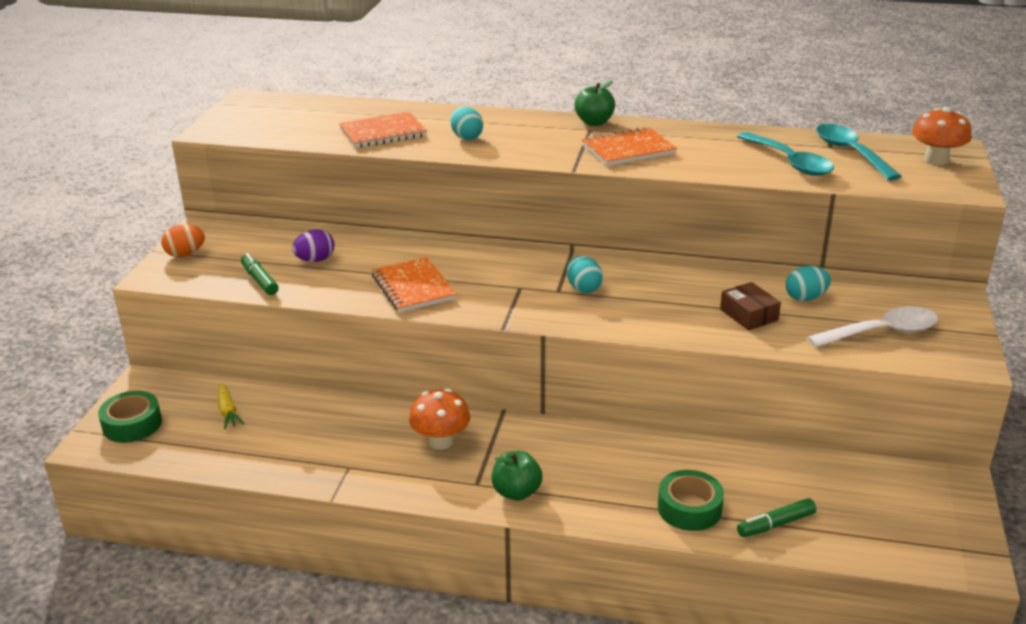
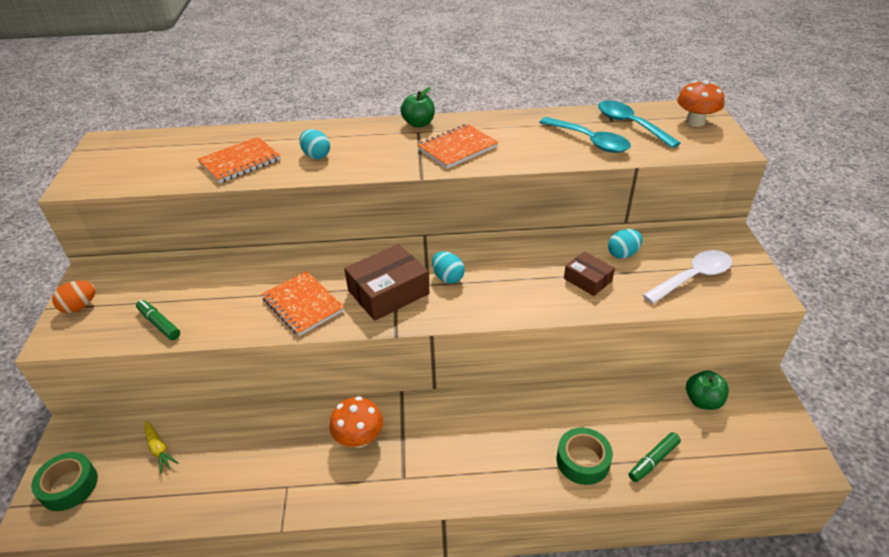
camera: 15 degrees left, 10 degrees up
(315, 260) = (206, 290): purple egg -> none
(510, 291) = (388, 292): none -> brown box
(516, 492) = (439, 479): green apple -> green apple (702, 401)

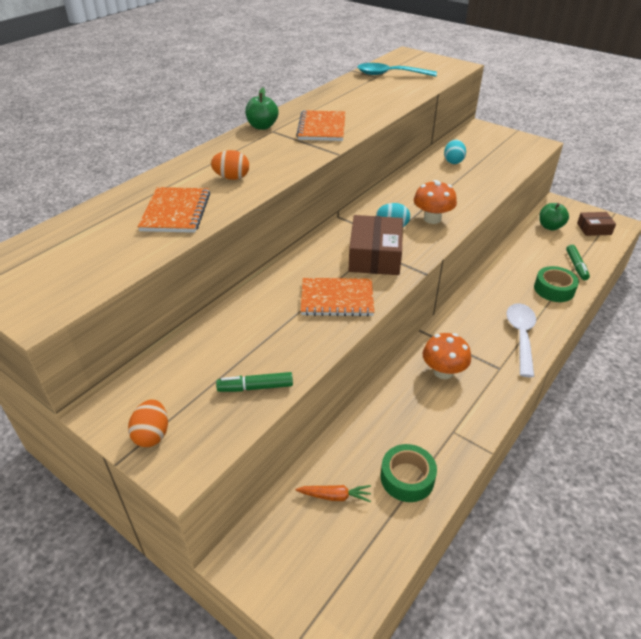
camera: 50 degrees left, 0 degrees up
(69, 486) = (313, 584): green tape -> green tape (407, 478)
(159, 449) = (335, 496): yellow carrot -> orange carrot
(316, 155) = (232, 178): turquoise egg -> orange egg
(587, 280) = (461, 183): brown box -> brown box (594, 229)
(590, 141) = (388, 91): turquoise spoon -> none
(693, 277) = (501, 154): white spoon -> white spoon (521, 336)
(695, 122) = (418, 60): orange mushroom -> orange mushroom (432, 219)

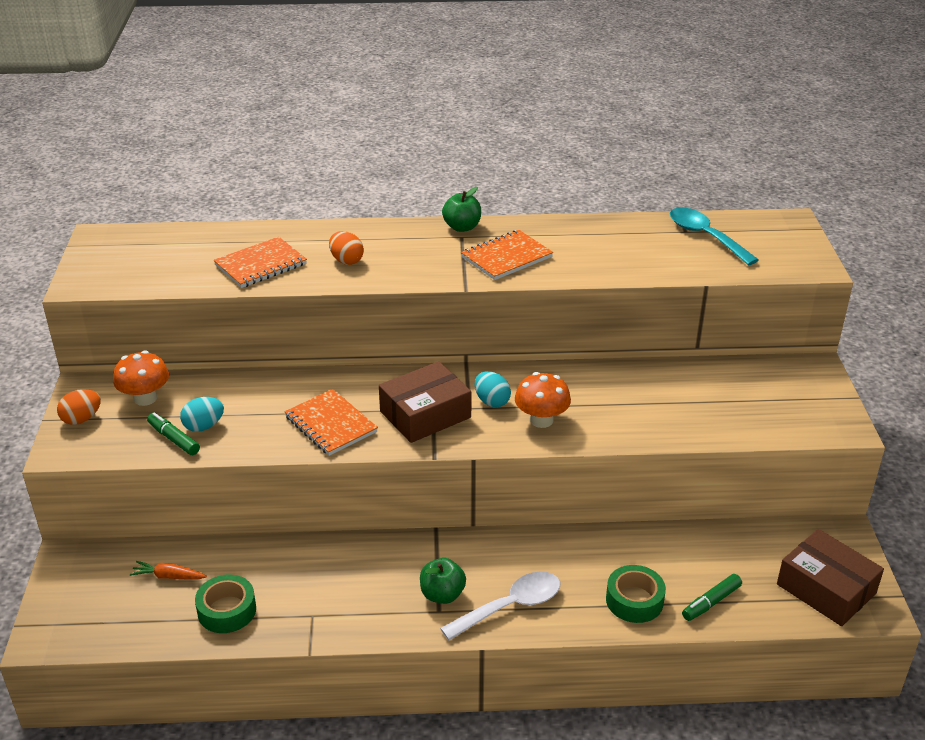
camera: 50 degrees right, 5 degrees down
(335, 496) = (169, 576): orange carrot -> orange carrot turned 135 degrees clockwise
(443, 371) = (389, 572): orange mushroom -> orange mushroom (145, 398)
(453, 161) = (691, 382): turquoise egg -> turquoise egg (204, 426)
(550, 227) = (773, 547): green apple -> green apple (442, 594)
(594, 229) = (826, 589): brown box -> brown box, size x1.70

